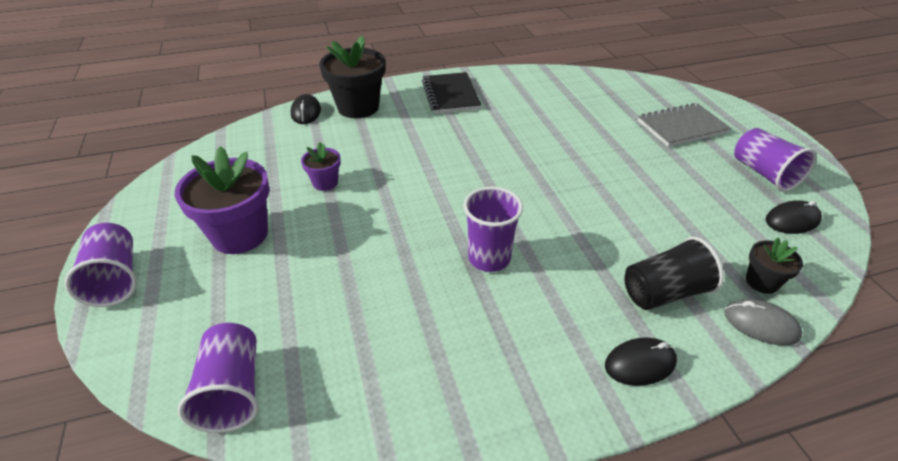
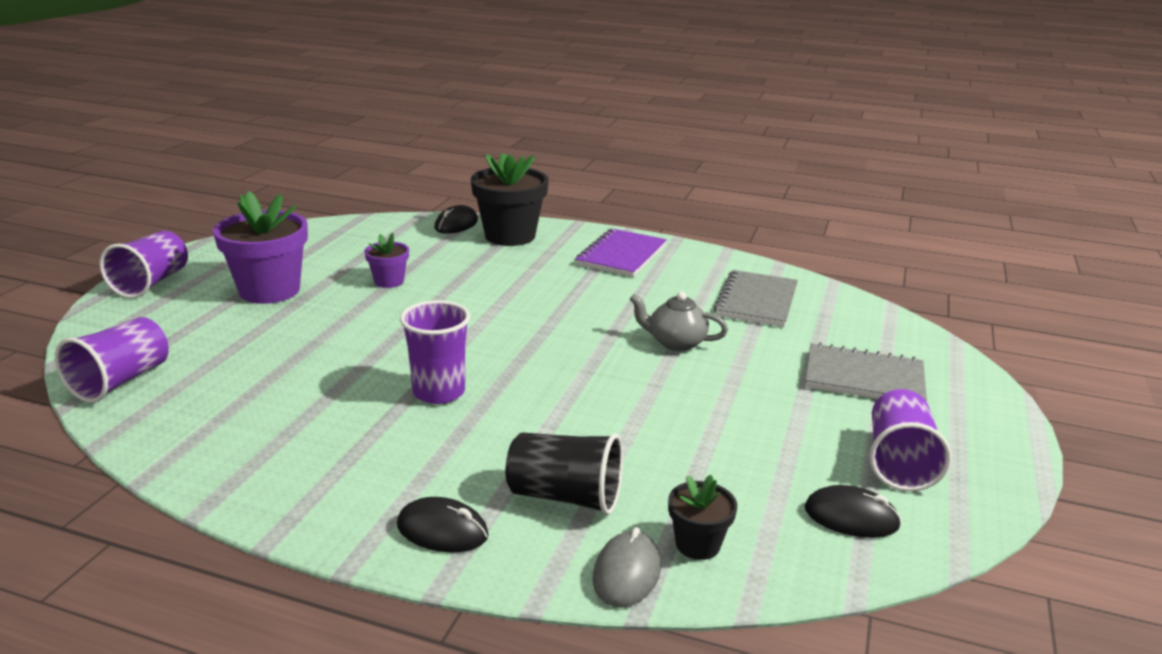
camera: 35 degrees right, 15 degrees down
(450, 95) = (622, 255): black notebook -> purple notebook
(567, 98) = (756, 301): none -> grey notebook
(567, 147) = (675, 342): none -> grey teapot
(760, 324) = (627, 573): grey mouse -> grey mouse turned 45 degrees clockwise

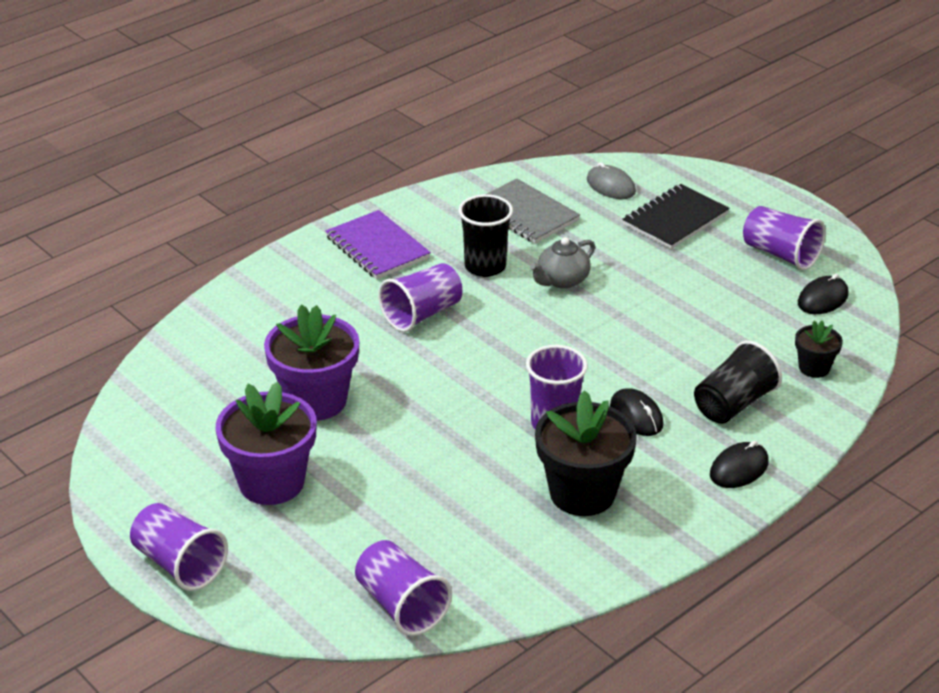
camera: 60 degrees left, 10 degrees up
(389, 281) = (315, 400): purple flower pot -> purple flower pot, size x1.96
(456, 224) = (208, 322): black mouse -> black mouse (636, 416)
(510, 236) = (271, 297): black flower pot -> black flower pot (582, 493)
(548, 293) = (422, 314): none -> purple cup
(627, 573) = (825, 405): grey mouse -> grey mouse (610, 186)
(651, 303) = (485, 266): none -> black cup
(864, 378) = (675, 219): grey notebook -> black notebook

